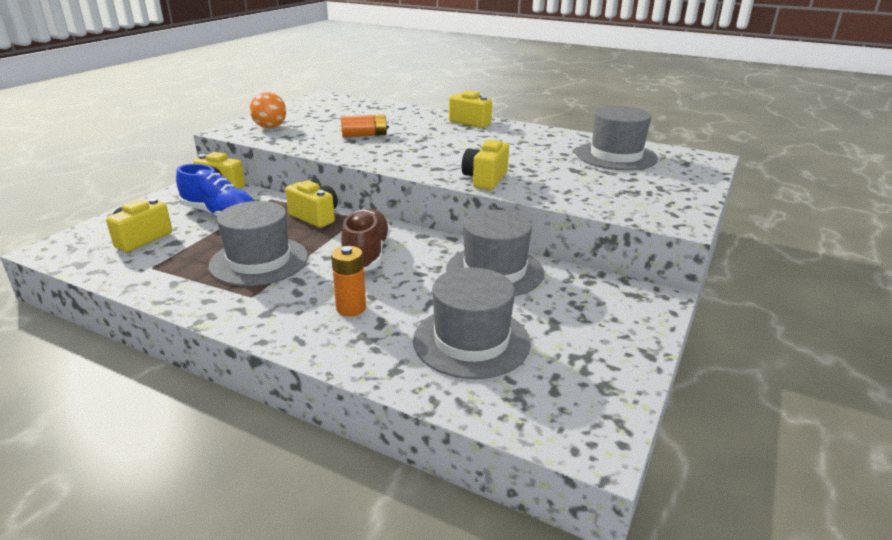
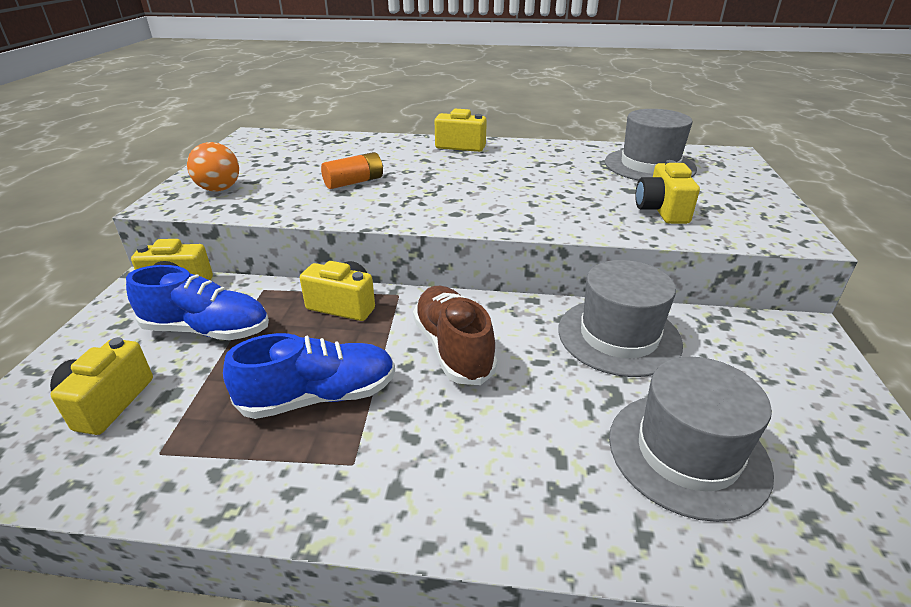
camera: 20 degrees left, 5 degrees up
(259, 261) = (319, 397): grey hat -> blue shoe
(351, 308) = (503, 444): orange battery -> none
(485, 179) = (553, 220): yellow camera -> yellow camera (661, 210)

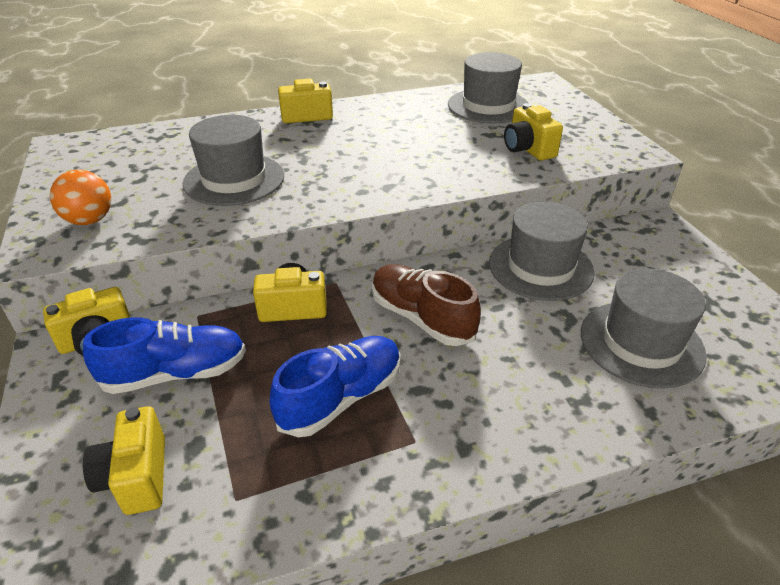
camera: 25 degrees left, 5 degrees up
(354, 182) = (234, 179): orange battery -> grey hat

